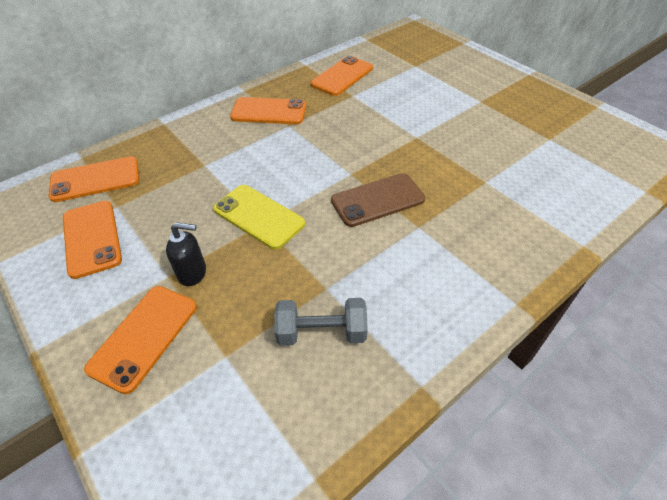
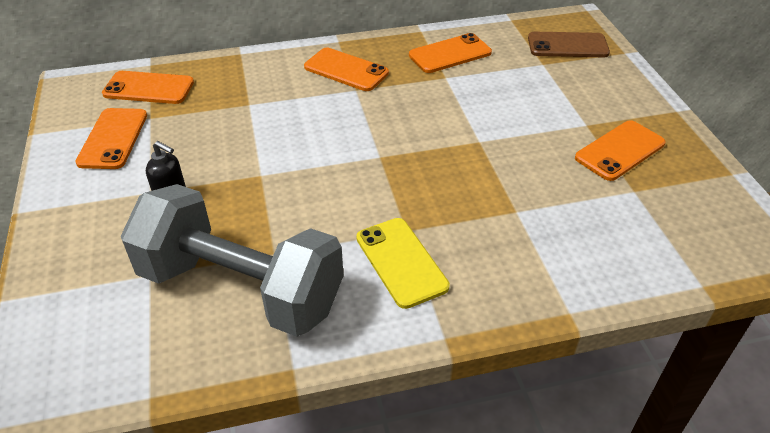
camera: 25 degrees right, 5 degrees down
(144, 337) = (99, 234): orange phone -> orange phone (620, 151)
(258, 216) = (262, 168): yellow phone -> yellow phone (401, 262)
(321, 332) = (241, 288): grey dumbbell -> grey dumbbell, size x2.23
(377, 200) = (386, 191): brown phone -> brown phone (567, 46)

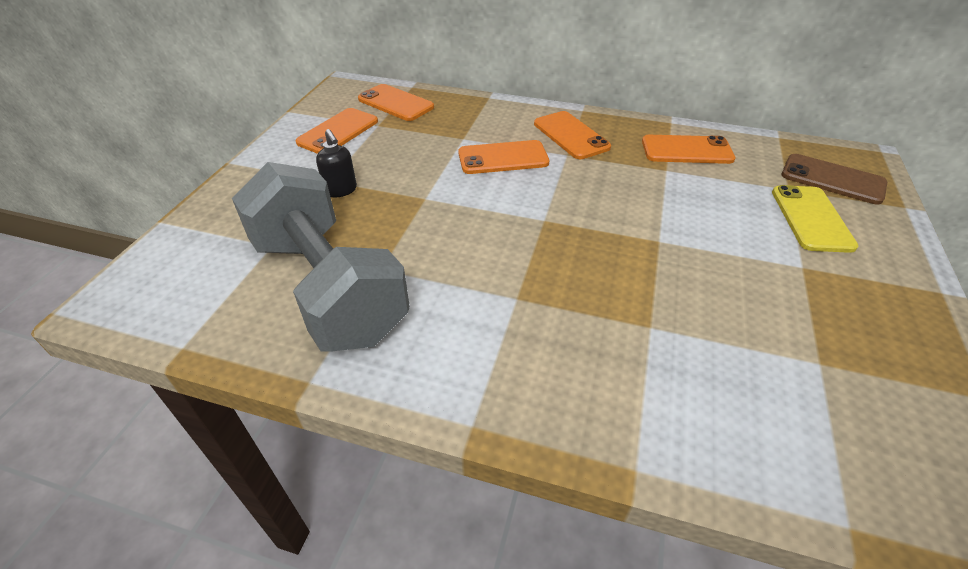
camera: 30 degrees right, 0 degrees up
(401, 262) = (488, 327): yellow phone -> yellow phone (811, 218)
(620, 151) = (829, 310): orange phone -> orange phone (503, 158)

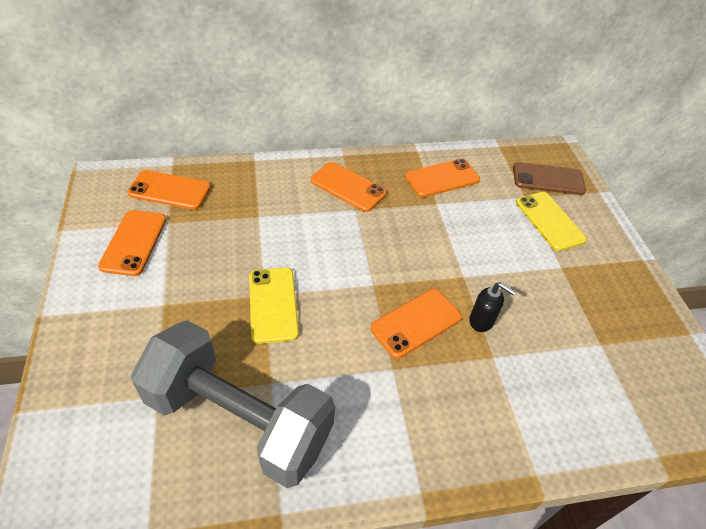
camera: 30 degrees left, 5 degrees up
(341, 190) = (182, 312): black soap dispenser -> black soap dispenser (482, 321)
(428, 208) = (273, 304): none -> yellow phone
(503, 158) = (306, 229): orange phone -> orange phone (416, 323)

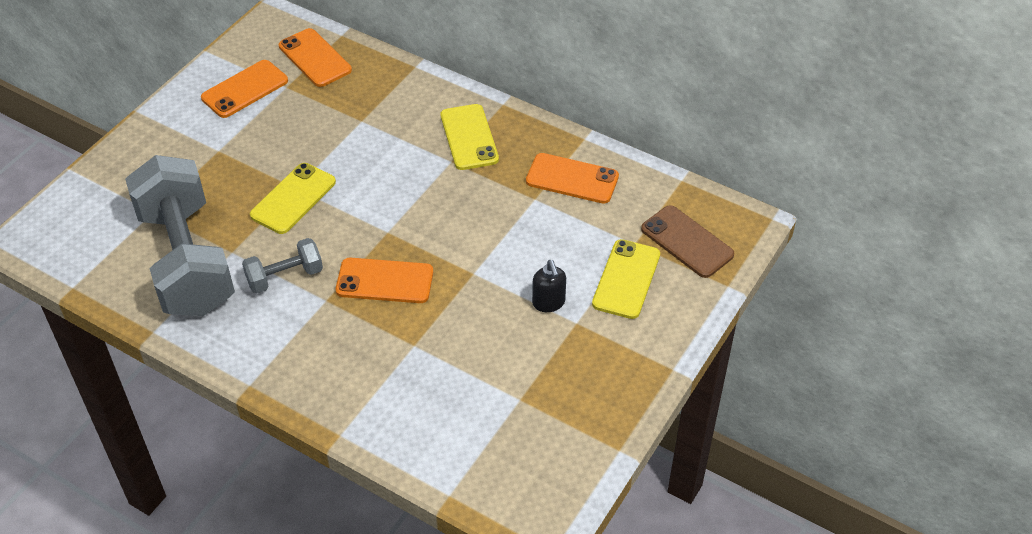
camera: 45 degrees right, 0 degrees up
(340, 373) = (285, 277): none -> grey dumbbell
(348, 187) = (469, 137): orange phone -> yellow phone
(482, 321) = (440, 315): black soap dispenser -> black soap dispenser (548, 303)

